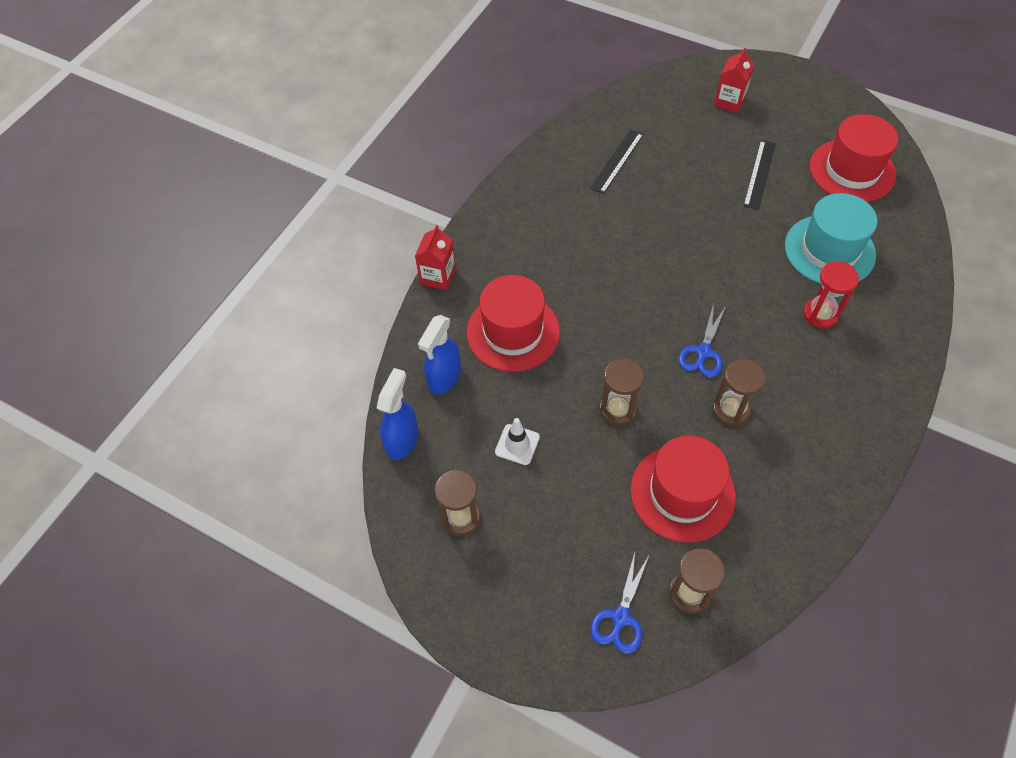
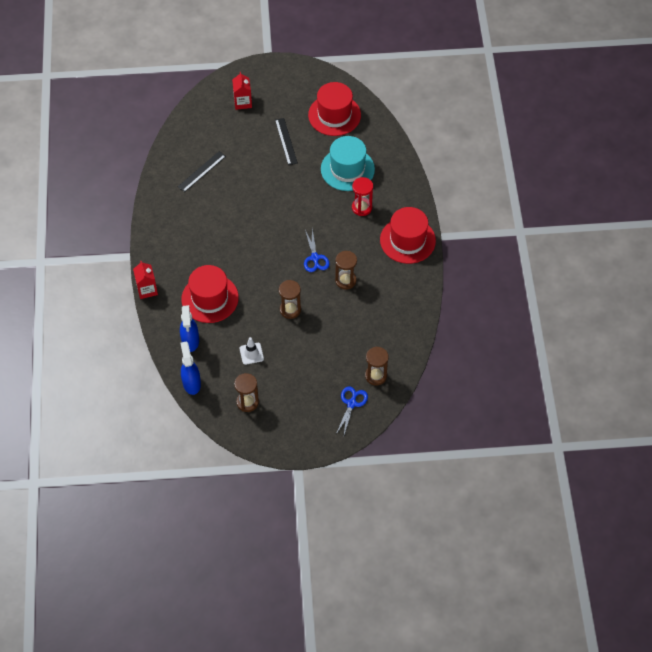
camera: 35 degrees left, 0 degrees up
(617, 161) = (202, 171): black ruler -> black ruler turned 45 degrees clockwise
(620, 618) = (351, 403): blue scissors -> blue scissors turned 150 degrees counterclockwise
(682, 493) = (346, 333): red hat -> red hat (407, 240)

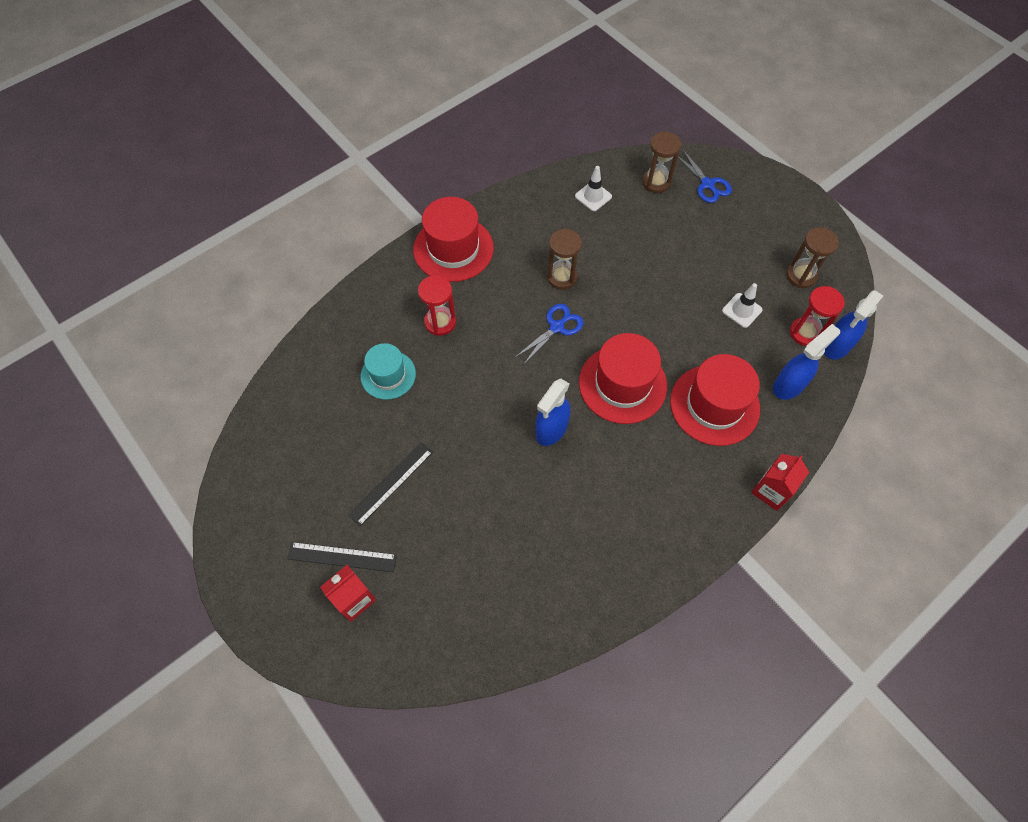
camera: 125 degrees left, 5 degrees up
(202, 171) = (528, 563): black ruler -> black ruler (342, 557)
(212, 374) = (805, 333): none -> red hourglass
(258, 219) = (551, 429): none -> blue spray bottle
(290, 310) = (650, 308): brown hourglass -> none
(334, 115) = (299, 449): red hat -> red hat (622, 384)
(347, 169) = (388, 375): turquoise hat -> turquoise hat, size x0.63
(351, 403) = (707, 184): blue scissors -> blue scissors turned 105 degrees counterclockwise
(391, 334) = (593, 196): none -> white traffic cone

